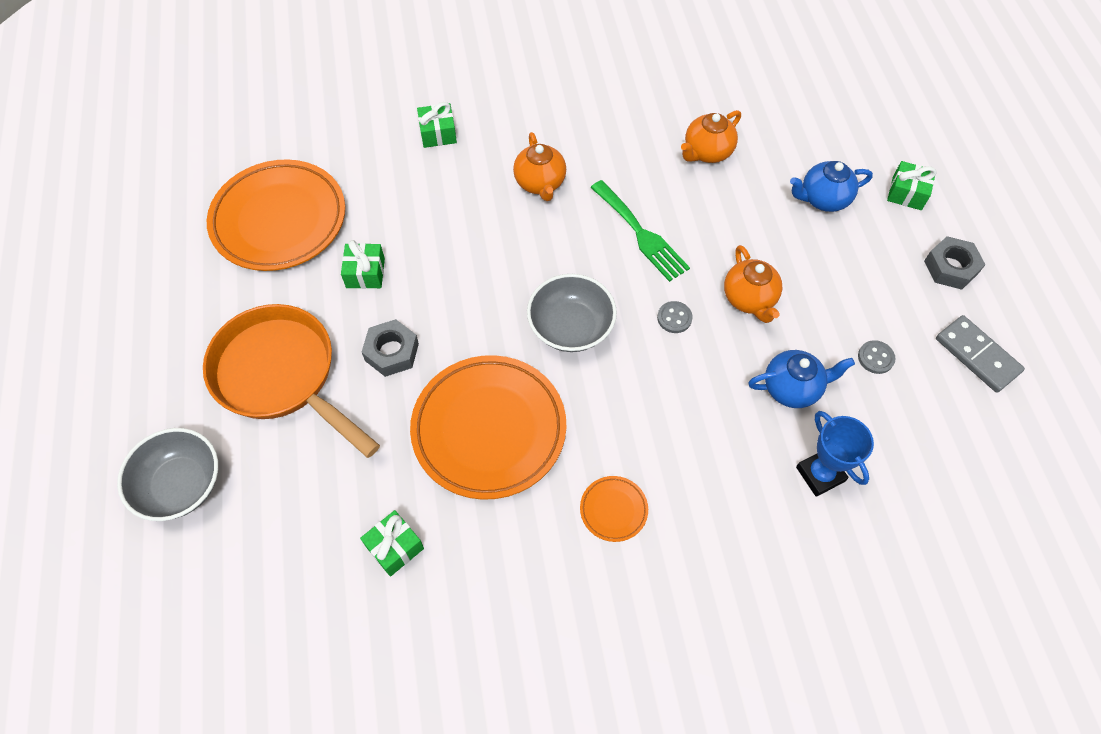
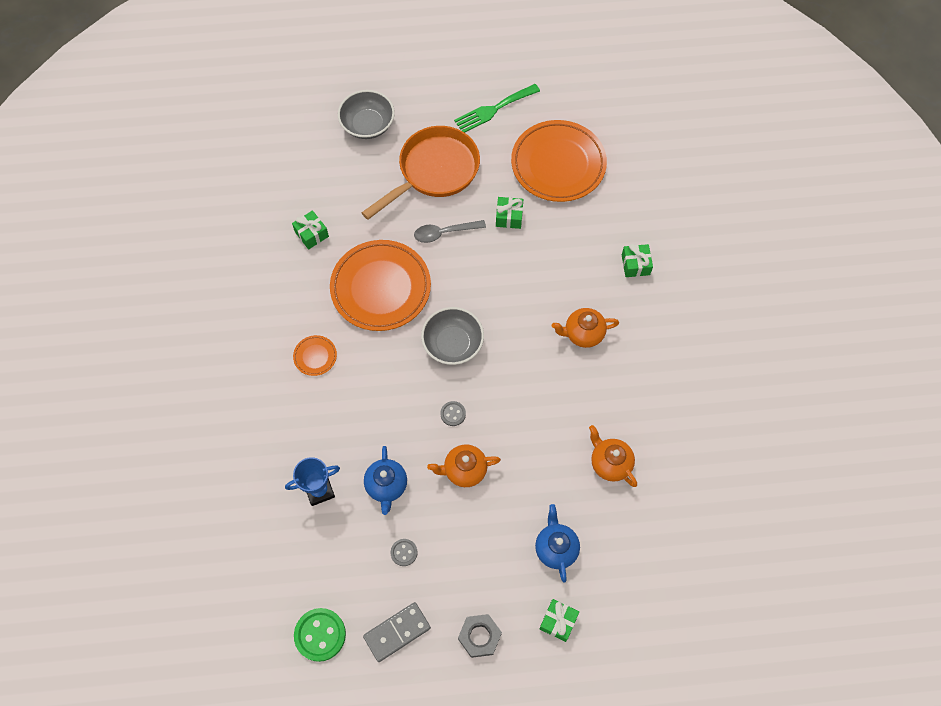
camera: 95 degrees right, 5 degrees up
(391, 352) = (444, 233): grey nut -> grey spoon
(641, 234) = (530, 401): green fork -> green fork (494, 109)
(1013, 446) = (320, 635): none -> green button

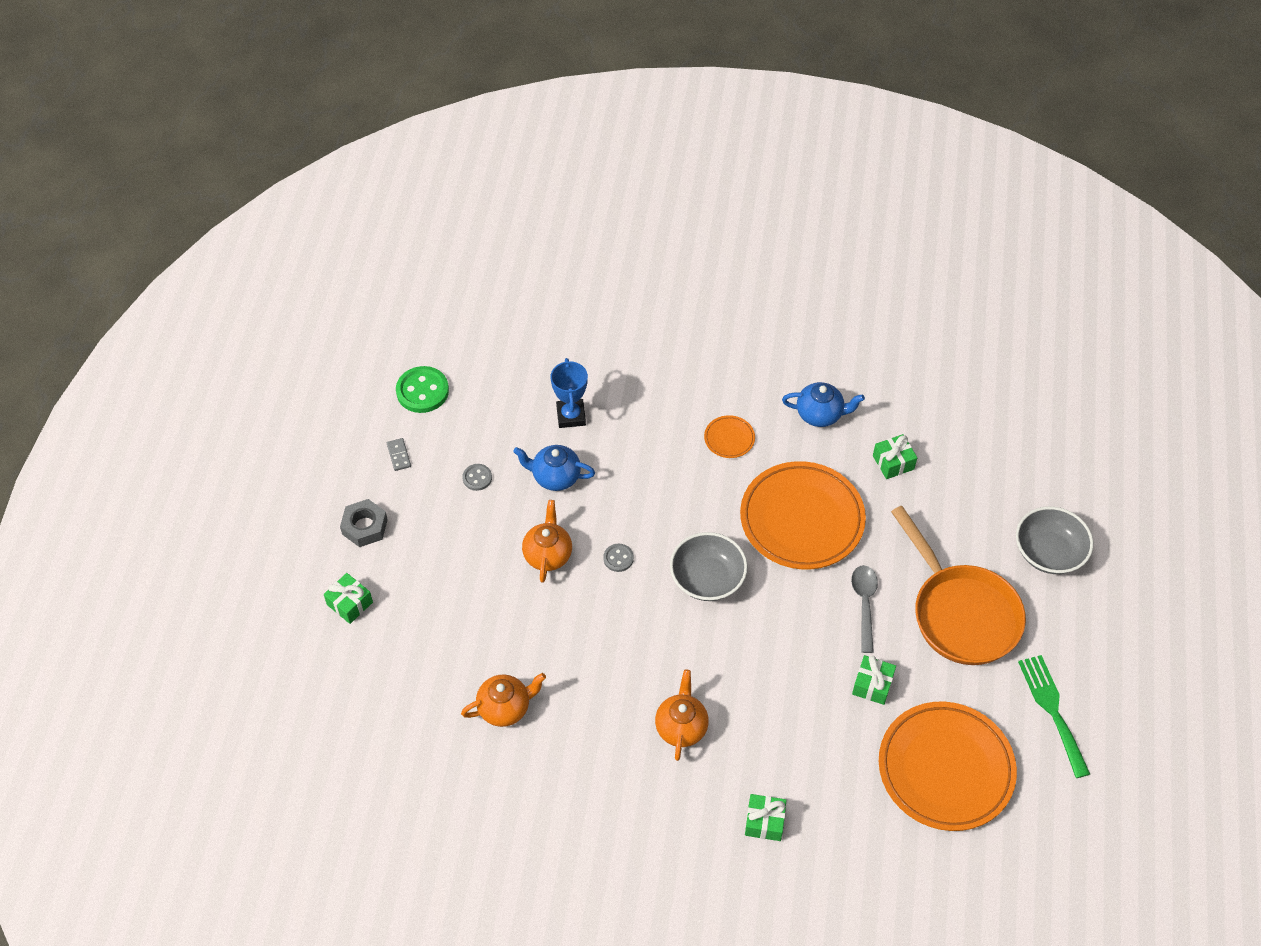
camera: 105 degrees right, 10 degrees down
(397, 632) = (399, 455): grey domino -> grey domino, size x0.53
(556, 548) = (428, 623): blue teapot -> blue teapot (820, 414)

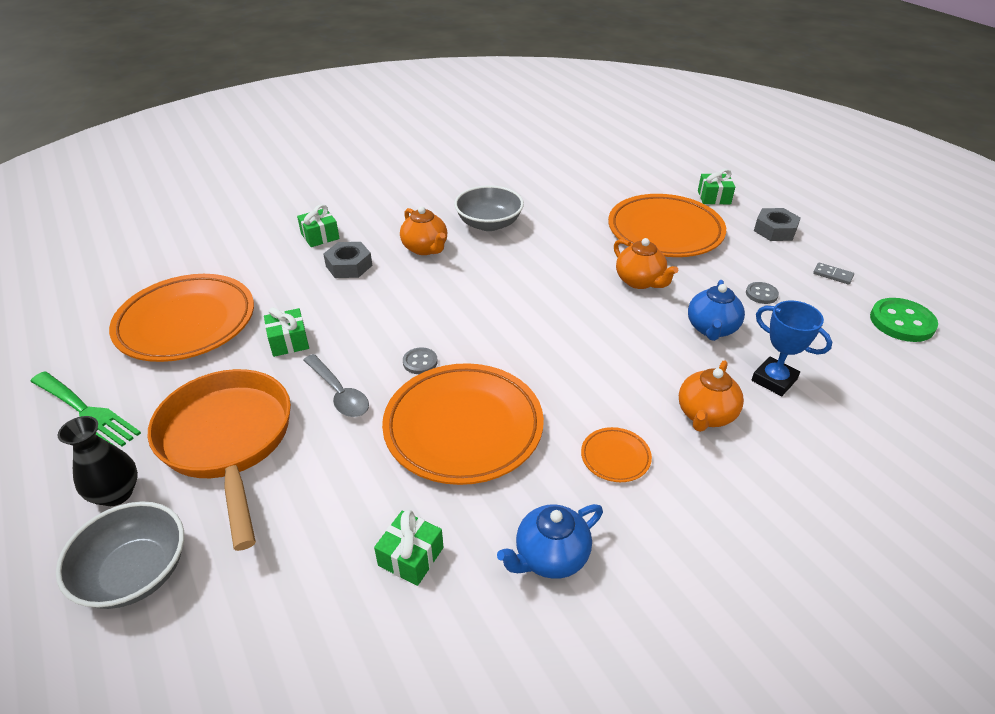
camera: 140 degrees right, 15 degrees down
(454, 593) = (665, 231): none -> orange plate
(505, 708) = (552, 204): orange teapot -> orange teapot (705, 415)
(555, 477) = (711, 329): blue teapot -> blue teapot turned 135 degrees clockwise
(618, 558) = (587, 307): grey button -> grey button (420, 362)
(707, 578) = (501, 334): grey bowl -> grey bowl (489, 224)
(766, 751) = (349, 266): none -> grey nut
(961, 613) = (228, 441): orange pan -> orange pan turned 45 degrees clockwise
(1047, 617) = (116, 493): none -> black vase

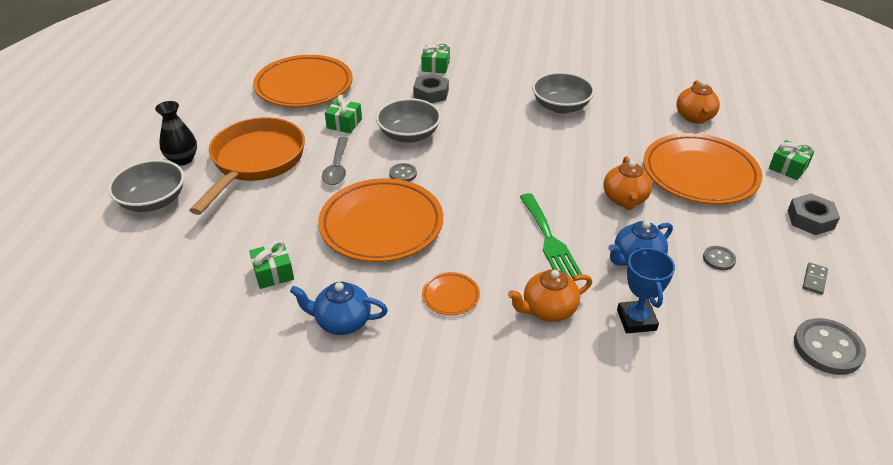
camera: 40 degrees right, 0 degrees up
(86, 412) = (210, 111): green fork -> green fork (549, 240)
(377, 318) = (409, 135): none -> grey bowl
(425, 248) = (494, 104): orange teapot -> orange teapot (694, 117)
(832, 275) = (814, 280): grey domino -> grey domino turned 45 degrees clockwise
(901, 322) = (827, 348): green button -> grey button

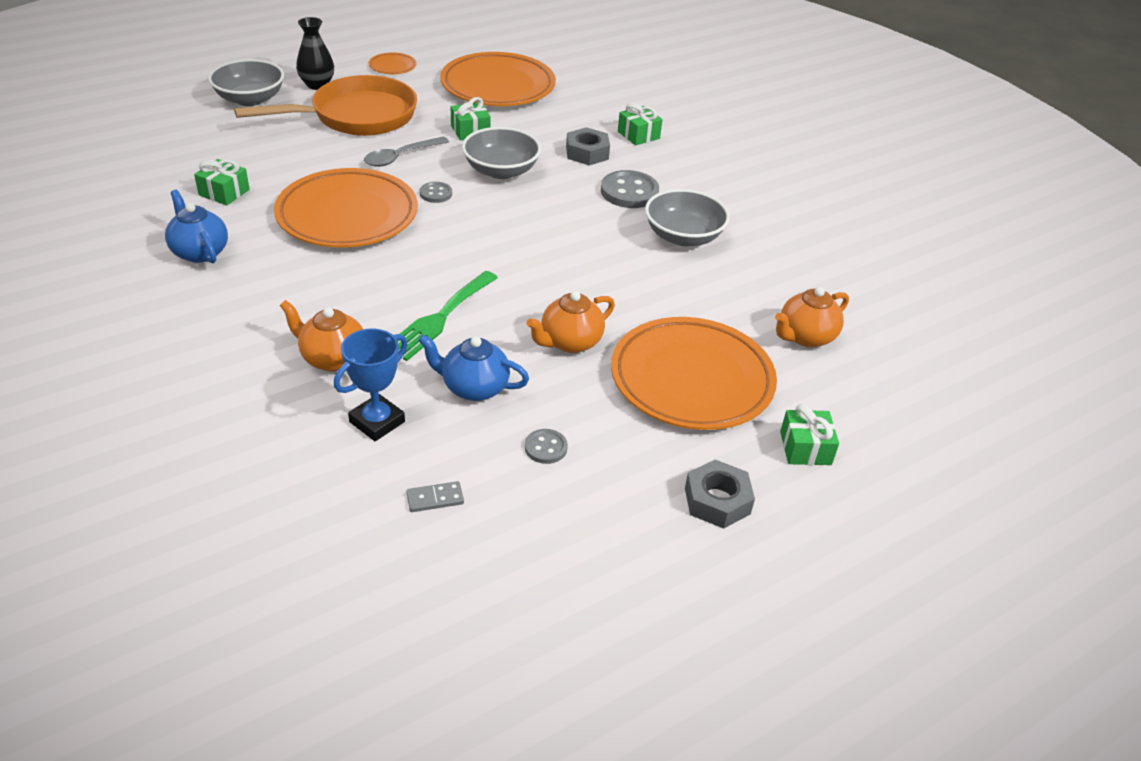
camera: 45 degrees right, 0 degrees up
(450, 296) = (291, 294): orange plate -> orange plate (392, 66)
(814, 280) = (597, 539): grey domino -> grey domino (435, 498)
(827, 348) = (479, 586): grey button -> grey button (629, 192)

